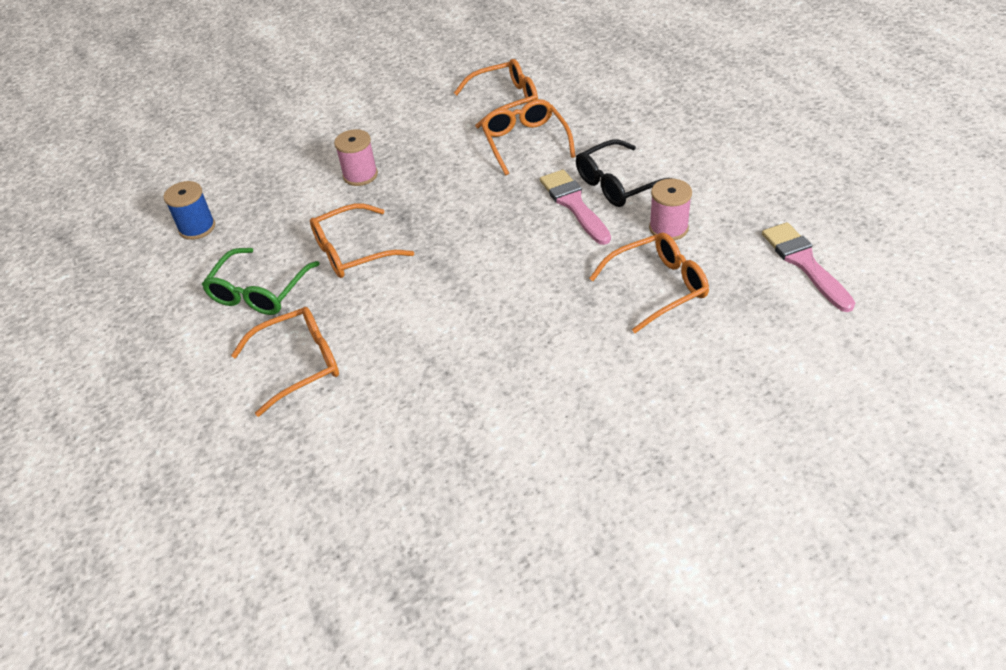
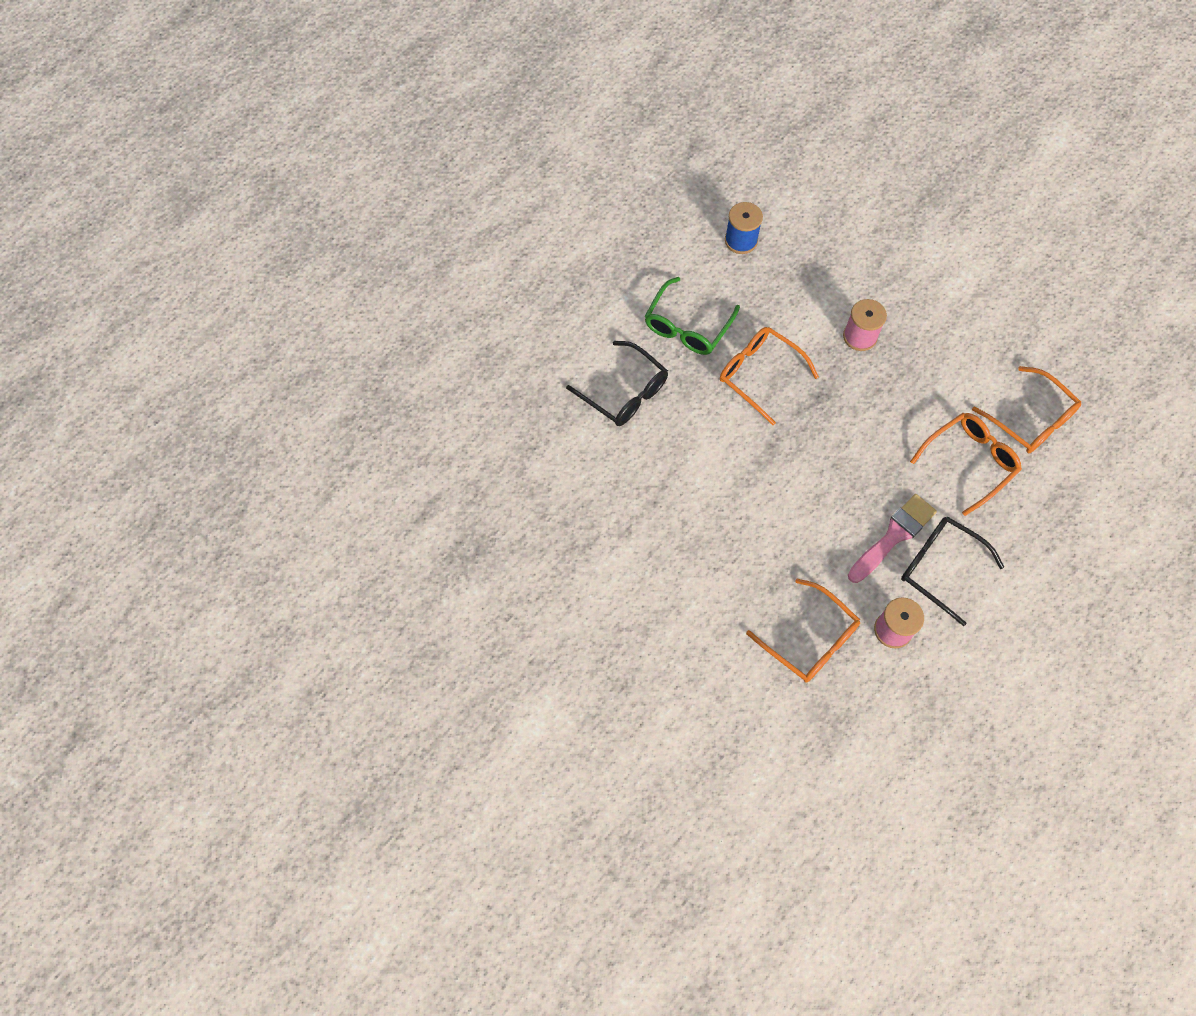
camera: 65 degrees right, 20 degrees up
(259, 292) = (687, 326): green glasses -> green glasses turned 60 degrees counterclockwise
(299, 364) = (624, 392): orange glasses -> black glasses
(804, 263) = (891, 763): pink brush -> none

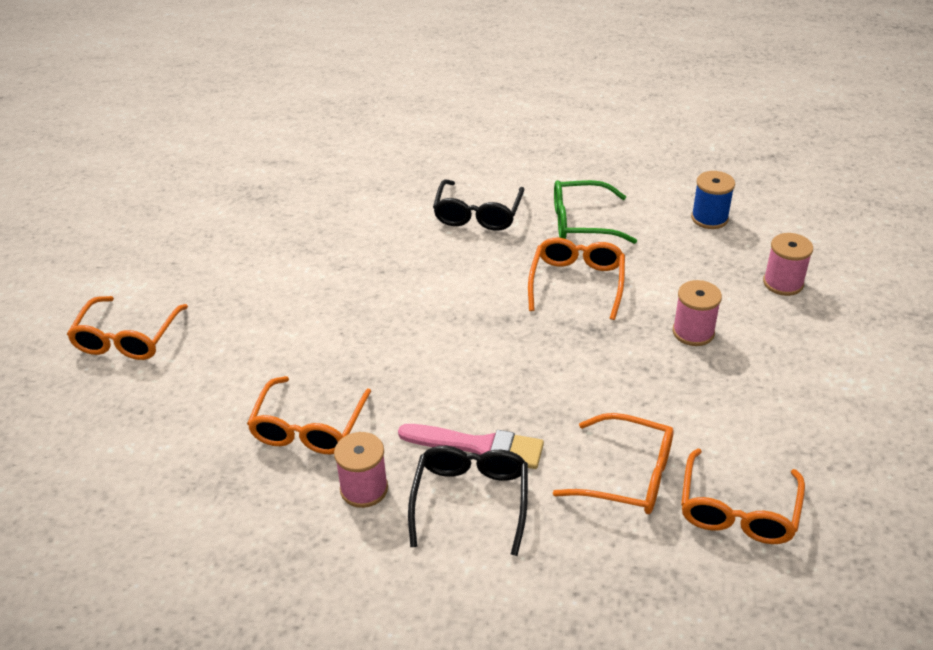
camera: 60 degrees right, 25 degrees down
(618, 736) = (127, 338): none -> orange glasses
(844, 248) = (783, 283): none -> pink spool

